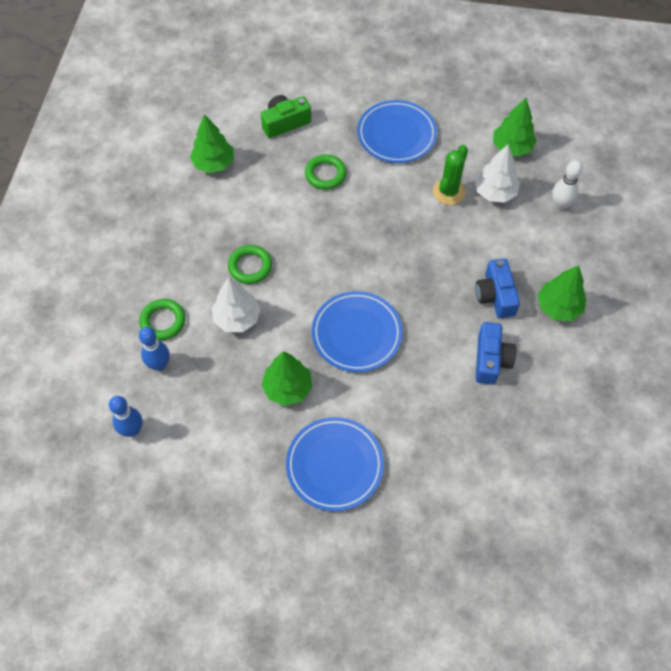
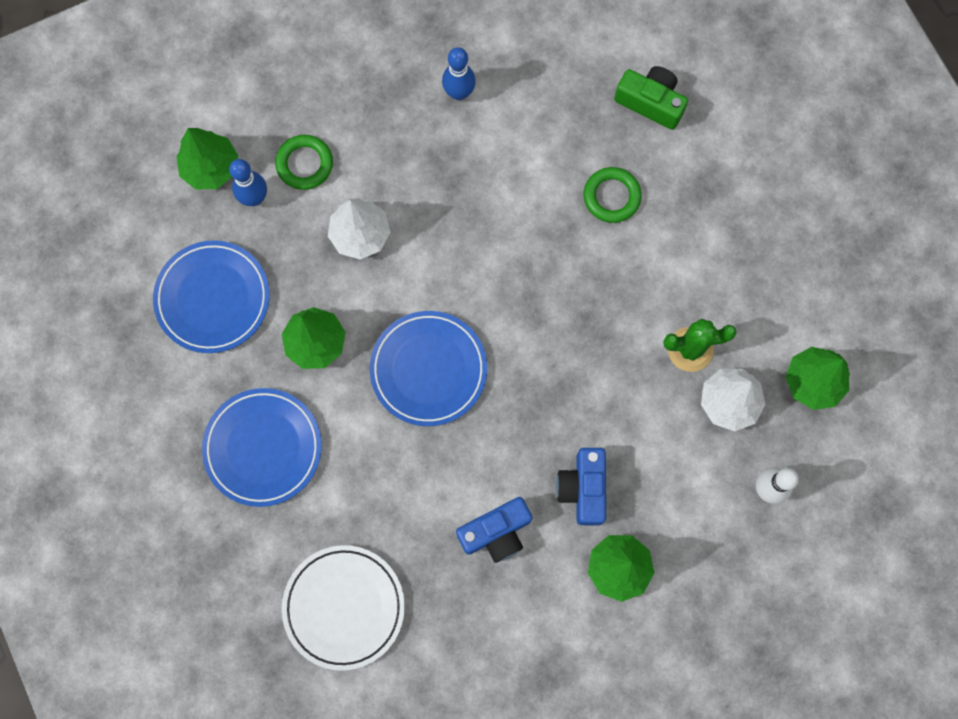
camera: 55 degrees right, 15 degrees up
(132, 430) = (168, 226): blue bowling pin -> blue bowling pin (459, 93)
(214, 163) = (536, 67): green tree -> green tree (211, 168)
(250, 266) = (432, 202): green ring -> none
(396, 134) = (729, 237): blue plate -> blue plate (213, 298)
(480, 481) = (344, 607): none -> white plate
(495, 296) = (583, 488): blue camera -> blue camera turned 45 degrees counterclockwise

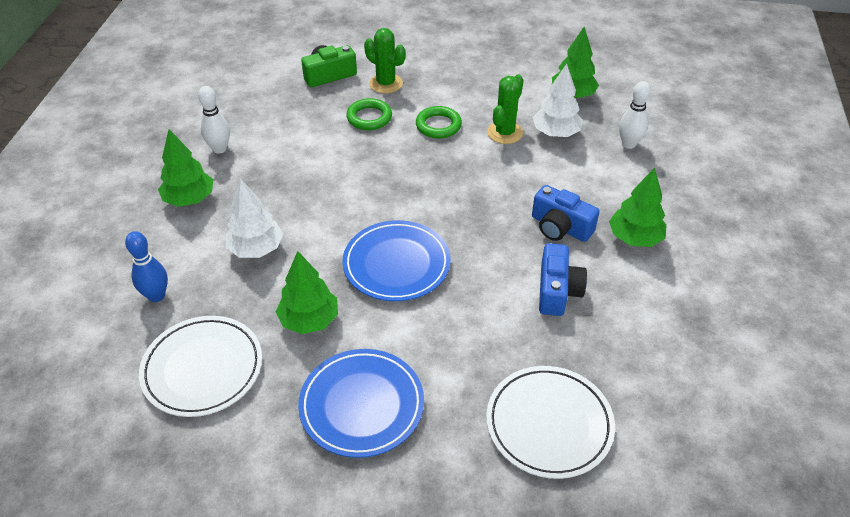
camera: 55 degrees left, 30 degrees down
(211, 168) = (101, 310): green tree -> green tree (189, 199)
(213, 298) = (203, 369): blue plate -> white plate
(305, 164) = (168, 252): green ring -> green ring (438, 125)
(459, 93) = (220, 149): blue bowling pin -> white bowling pin
(681, 171) = (386, 83): none -> green cactus

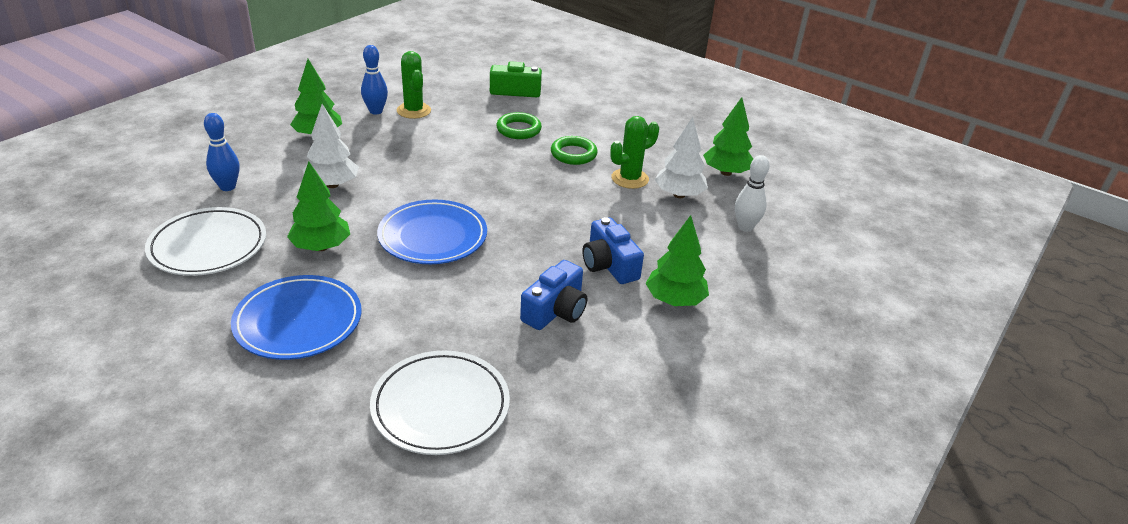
camera: 25 degrees right, 10 degrees down
(220, 149) = (376, 111): white bowling pin -> blue bowling pin
(386, 83) = (558, 111): green cactus -> green cactus (414, 111)

